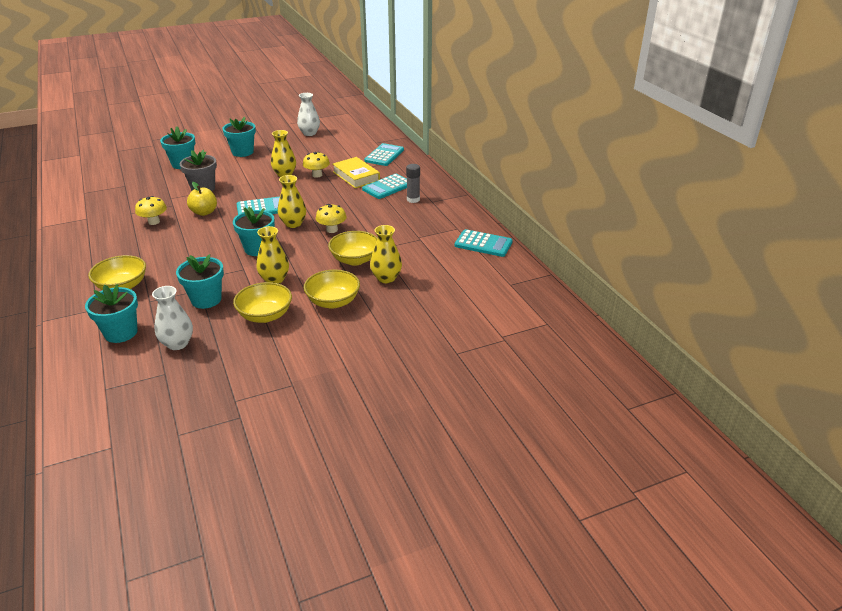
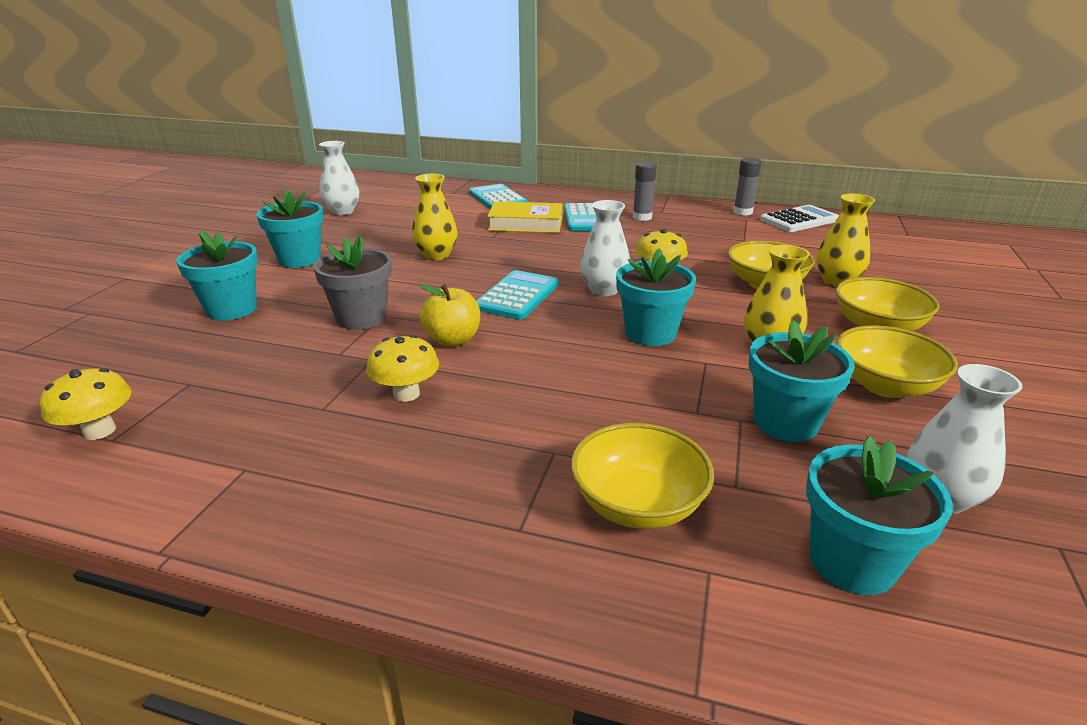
camera: 50 degrees left, 5 degrees down
(293, 224) = (604, 290): yellow vase -> white vase
(317, 175) = (478, 240): yellow mushroom -> yellow mushroom (99, 431)
(470, 223) = (742, 212): none -> grey glue stick
(483, 244) = (799, 220): turquoise calculator -> white calculator

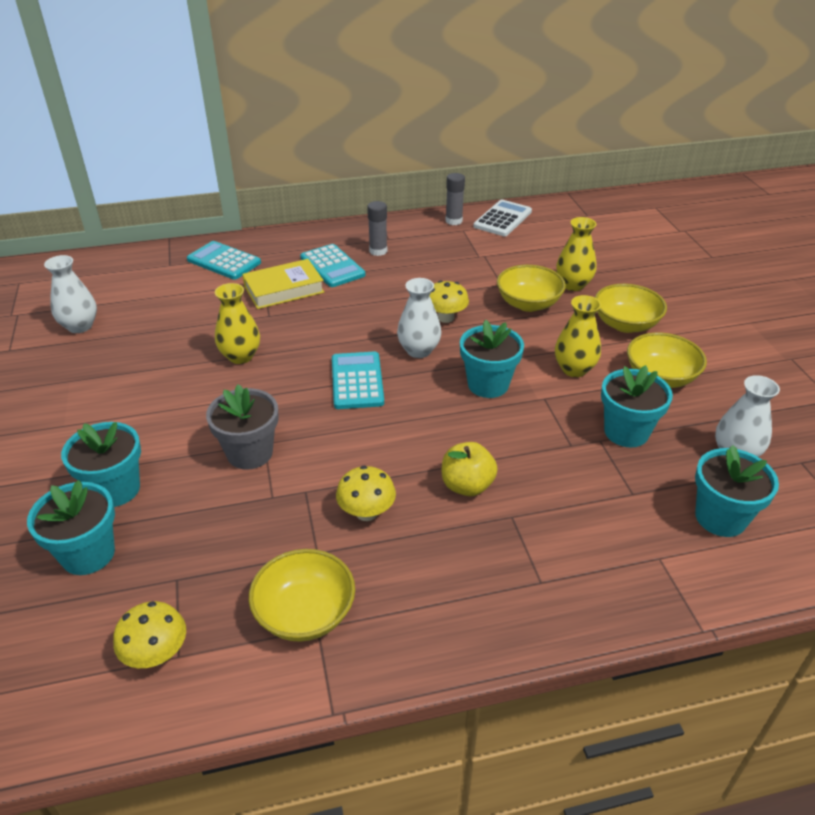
camera: 30 degrees left, 10 degrees up
(299, 259) = (110, 406): turquoise flower pot -> turquoise flower pot (88, 554)
(452, 340) = (350, 447): yellow apple -> yellow apple (467, 485)
(637, 504) = (591, 532): yellow bowl -> yellow bowl (305, 613)

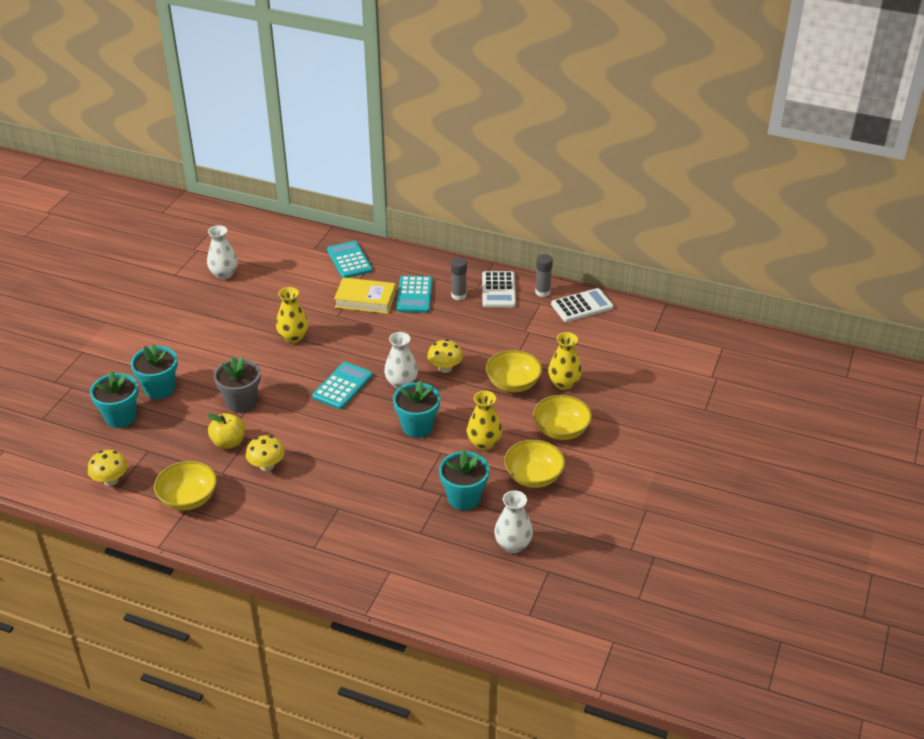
camera: 35 degrees right, 0 degrees up
(411, 233) = (498, 290): none -> white calculator
(467, 485) = (334, 479): yellow apple -> yellow apple (228, 442)
(720, 517) = (452, 571): turquoise flower pot -> none

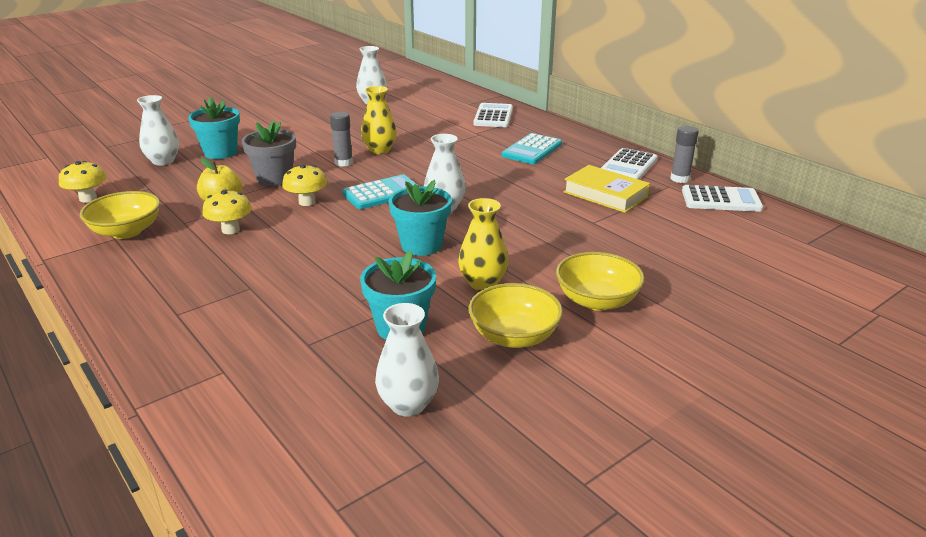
camera: 30 degrees right, 10 degrees down
(120, 417) = (163, 161): turquoise flower pot -> white vase
(349, 260) = (493, 116): turquoise calculator -> white calculator
(365, 299) = (479, 142): yellow book -> yellow book (605, 194)
(445, 368) = (506, 208): yellow mushroom -> yellow mushroom (307, 202)
(458, 295) = (579, 160): grey glue stick -> grey glue stick (343, 162)
(513, 383) = (574, 241): yellow bowl -> none
(564, 384) = (640, 258): yellow vase -> none

